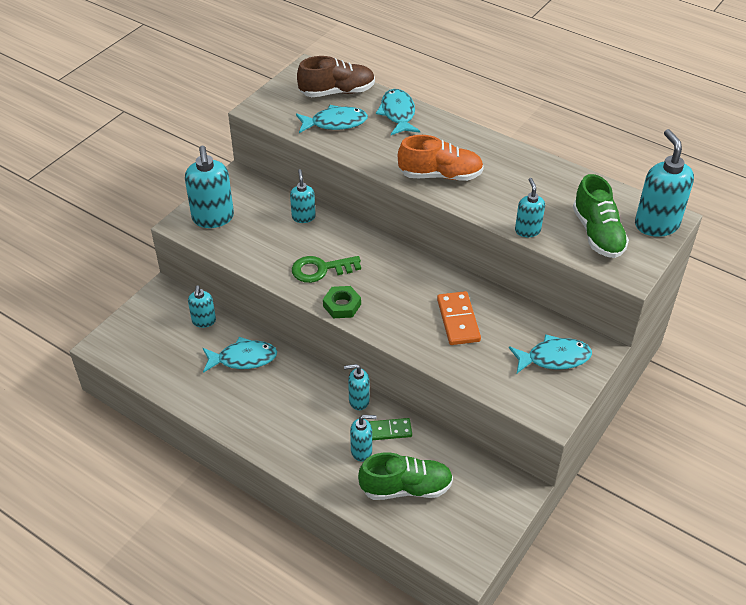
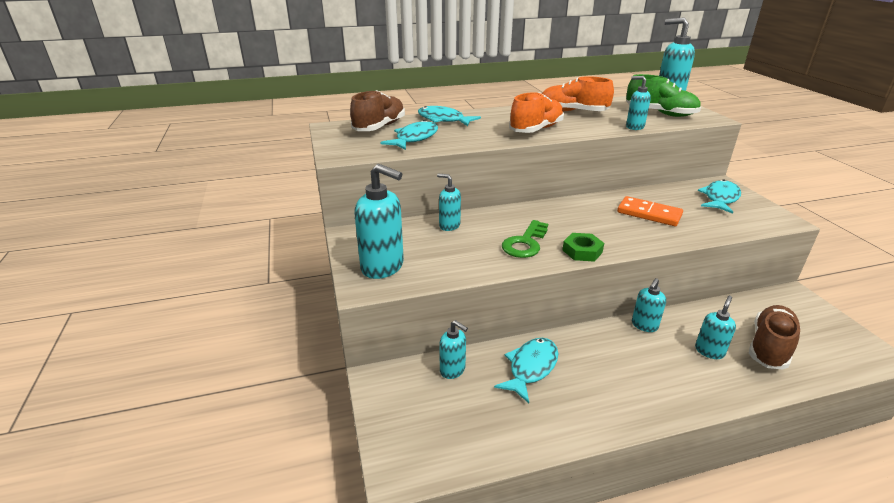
camera: 50 degrees left, 15 degrees down
(390, 430) = (692, 325): green domino -> none
(406, 488) = (769, 347): green shoe -> brown shoe
(524, 175) = (573, 112): none -> orange shoe

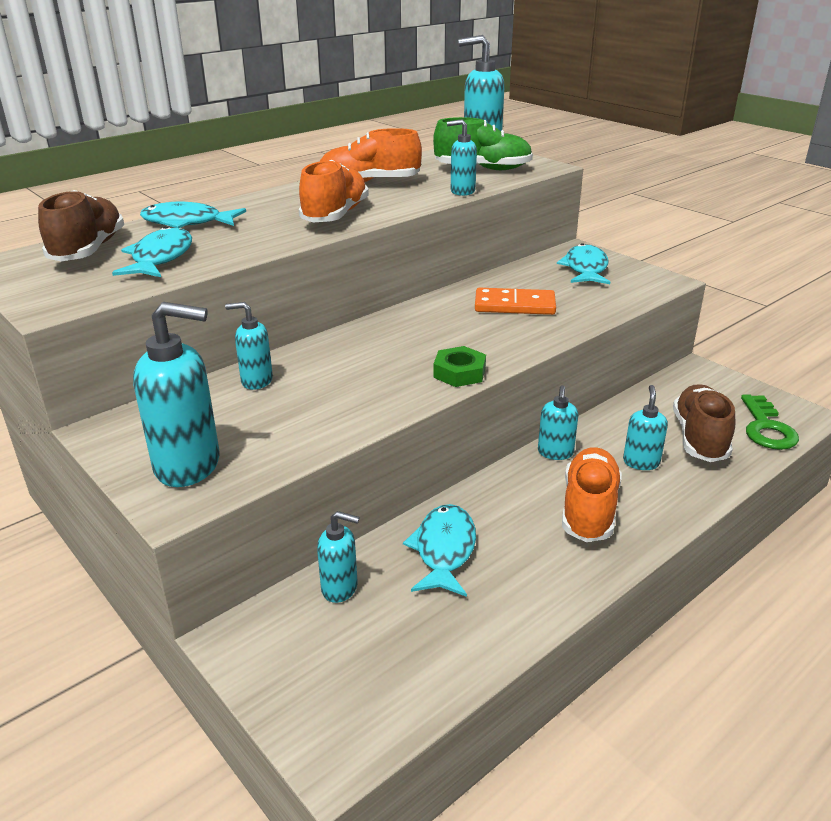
camera: 25 degrees left, 0 degrees up
(525, 243) = (379, 380): green key -> green key (766, 428)
(649, 373) = (589, 509): none -> orange shoe

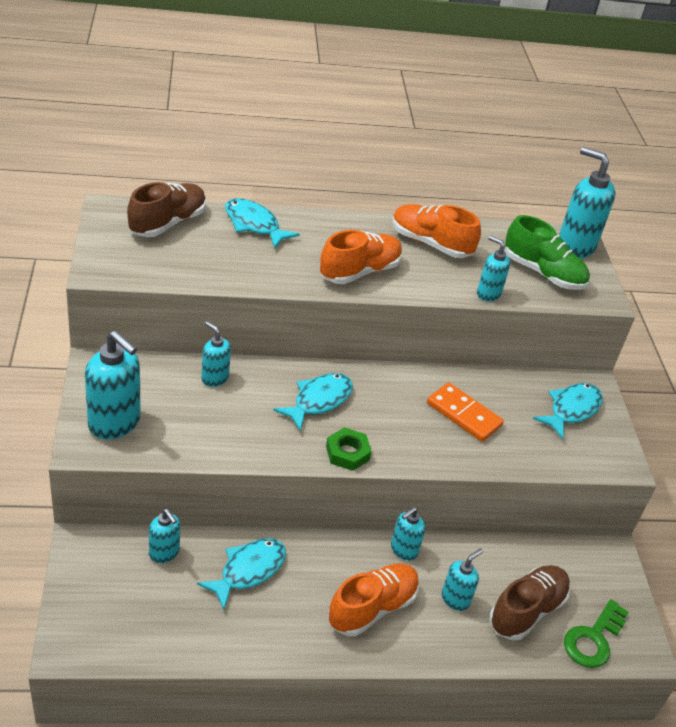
camera: 30 degrees right, 10 degrees up
(160, 258) = (201, 256): turquoise fish -> turquoise fish (319, 401)

